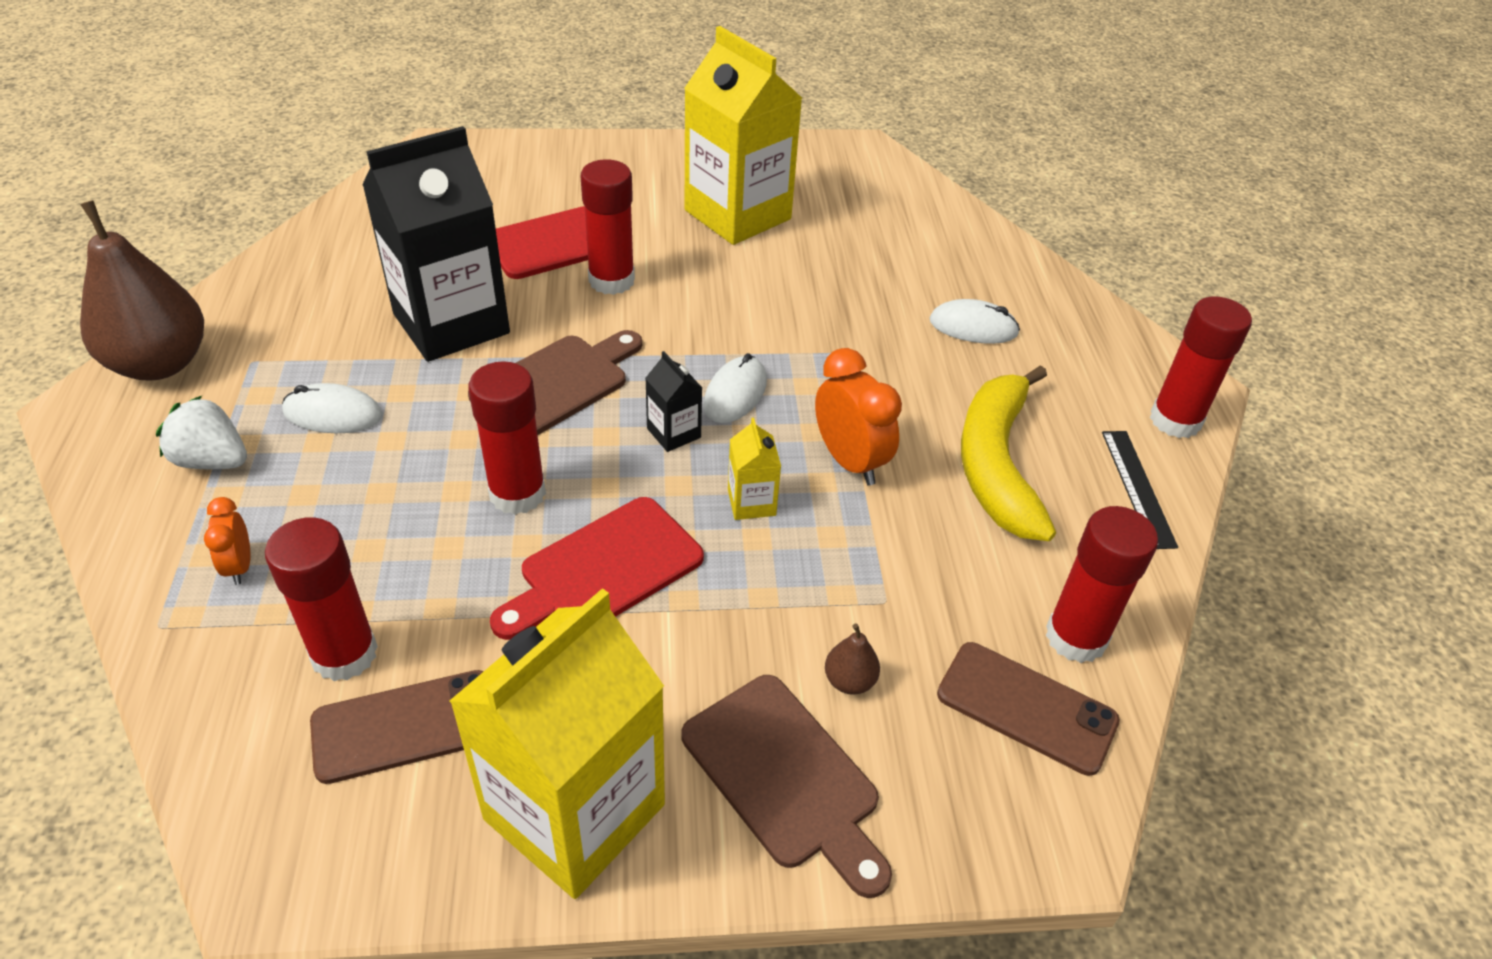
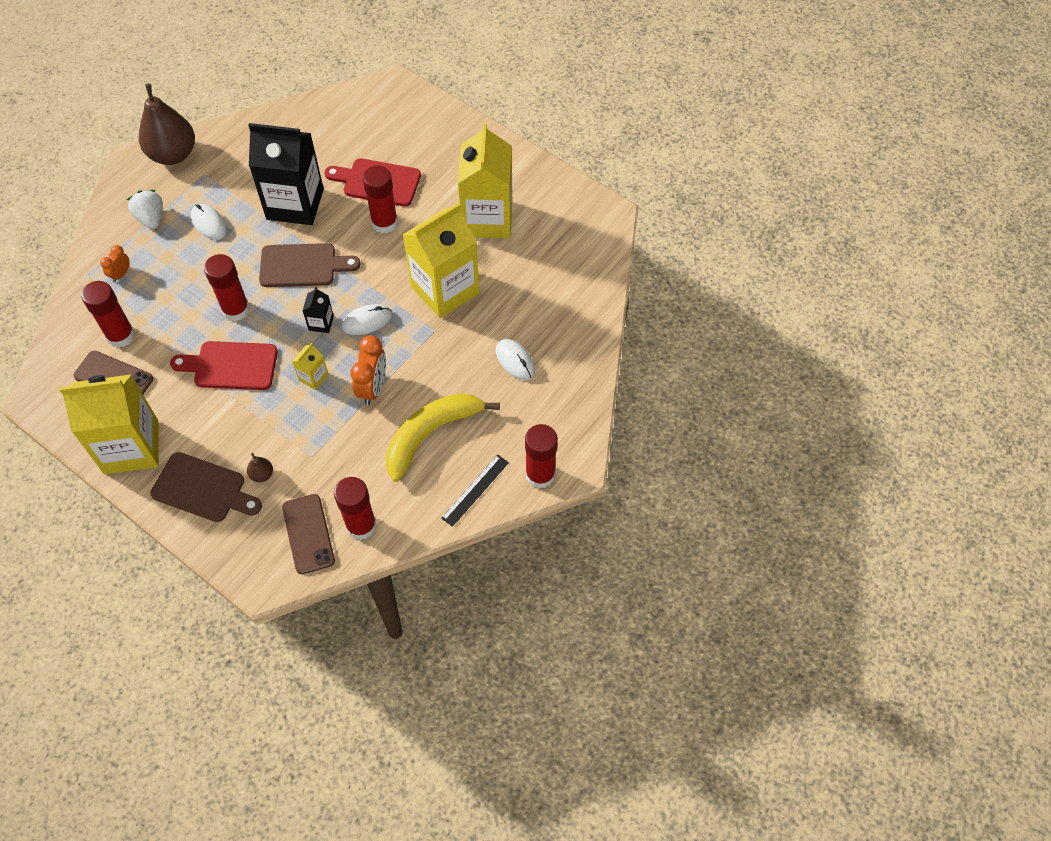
camera: 45 degrees right, 15 degrees up
(785, 777) = (203, 489): brown cutting board -> brown cutting board turned 75 degrees counterclockwise
(787, 305) = (445, 289): none -> yellow carton

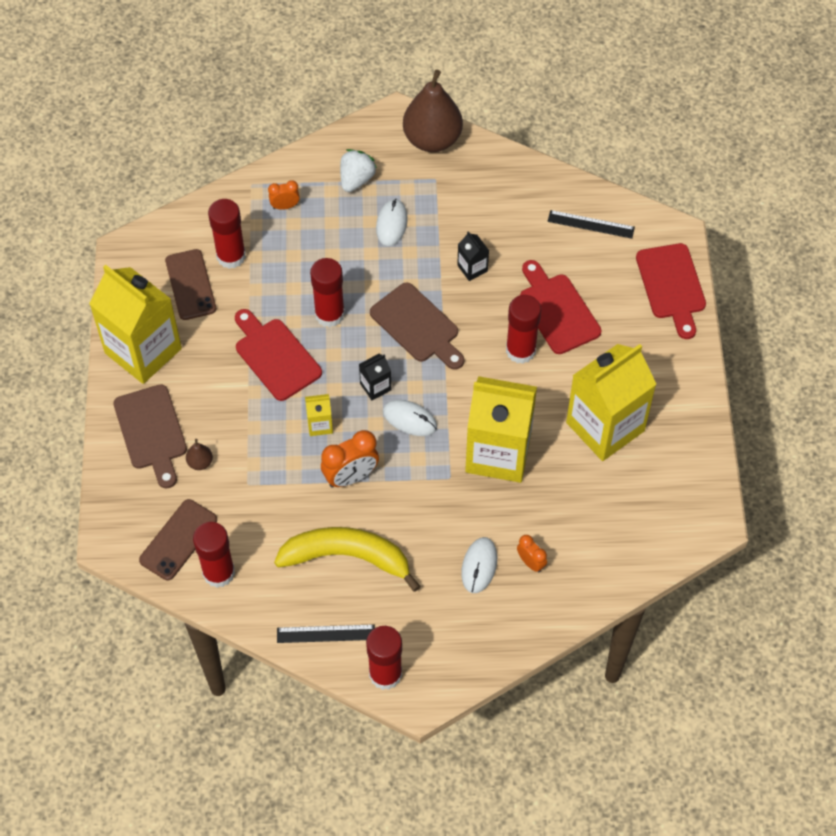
camera: 50 degrees right, 0 degrees up
(295, 204) = (472, 268): black carton -> black carton, size x0.42
(337, 119) = (591, 224): none -> black ruler
(427, 112) = (671, 285): none -> red cutting board
(541, 330) = (530, 562): none -> orange clock

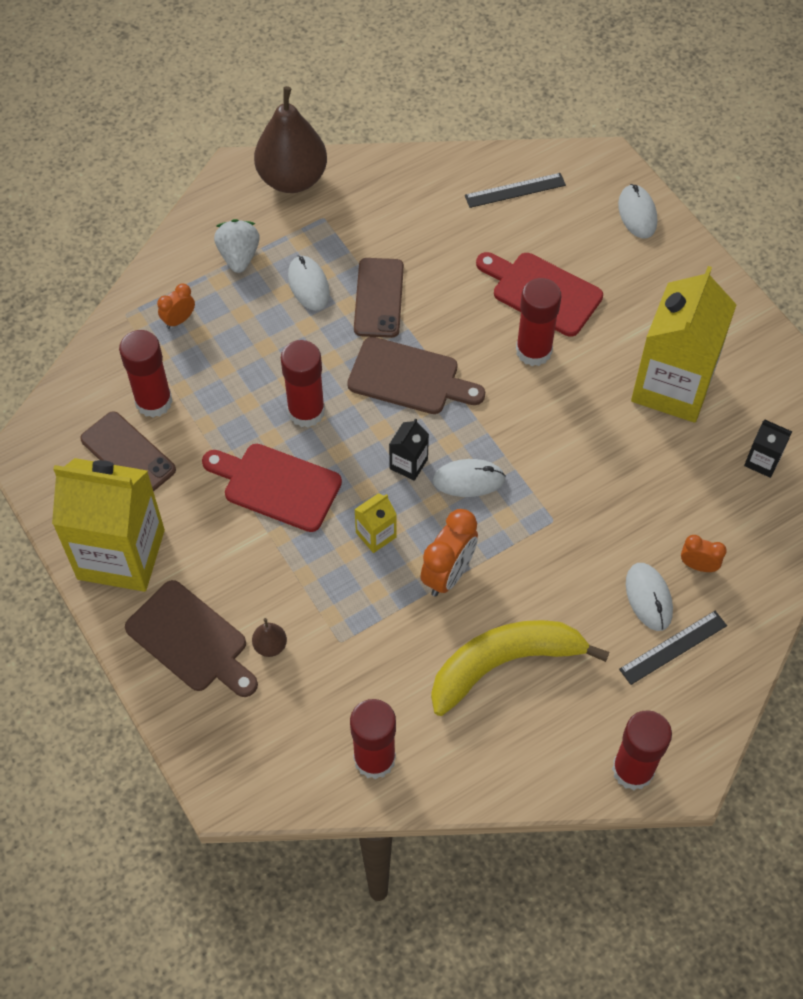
camera: 30 degrees left, 0 degrees up
(178, 540) = (303, 746): brown phone -> brown phone (378, 298)
(326, 633) = (539, 761): black ruler -> black ruler (673, 647)
(472, 268) = (425, 291): black carton -> black carton (762, 461)
(498, 453) = (585, 468): yellow carton -> none
(671, 285) = (637, 213): red cutting board -> white mouse

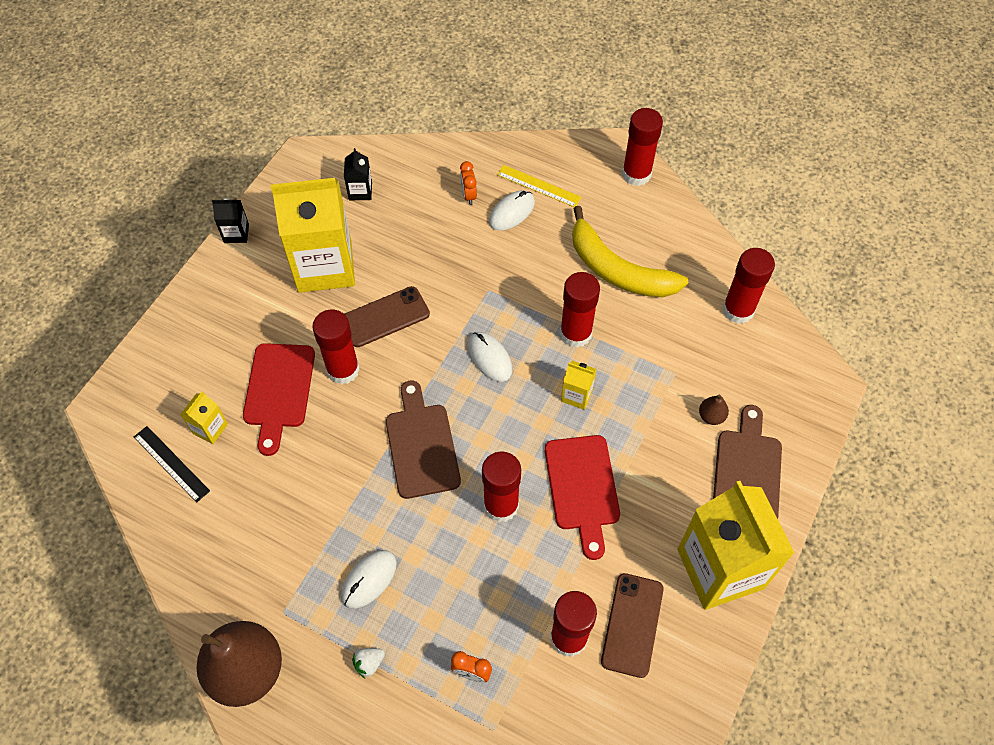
camera: 120 degrees left, 0 degrees up
(239, 256) = (369, 663): white strawberry -> white strawberry, size x0.57
(378, 298) = (352, 512): brown phone -> brown phone (385, 317)
(408, 464) = (502, 405): black carton -> black carton (236, 233)
(448, 574) = (575, 333): orange clock -> red glue stick
(533, 228) = (210, 428): none -> yellow carton
(637, 213) = (156, 359): white mouse -> none
(673, 647) = (538, 186): black ruler -> yellow ruler

